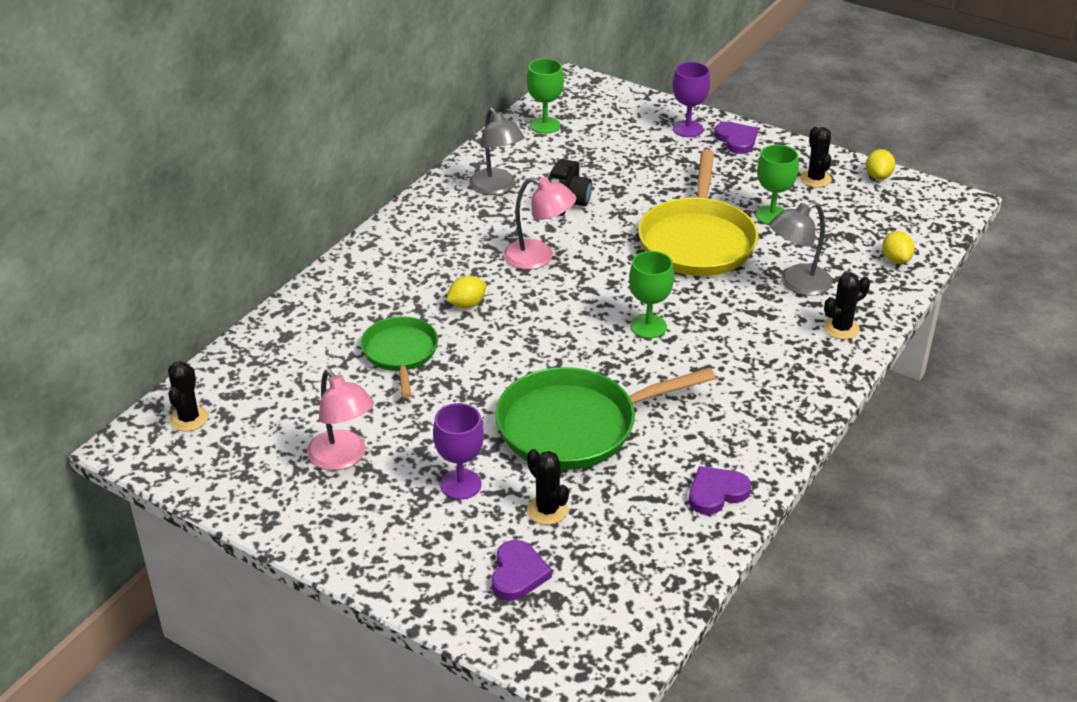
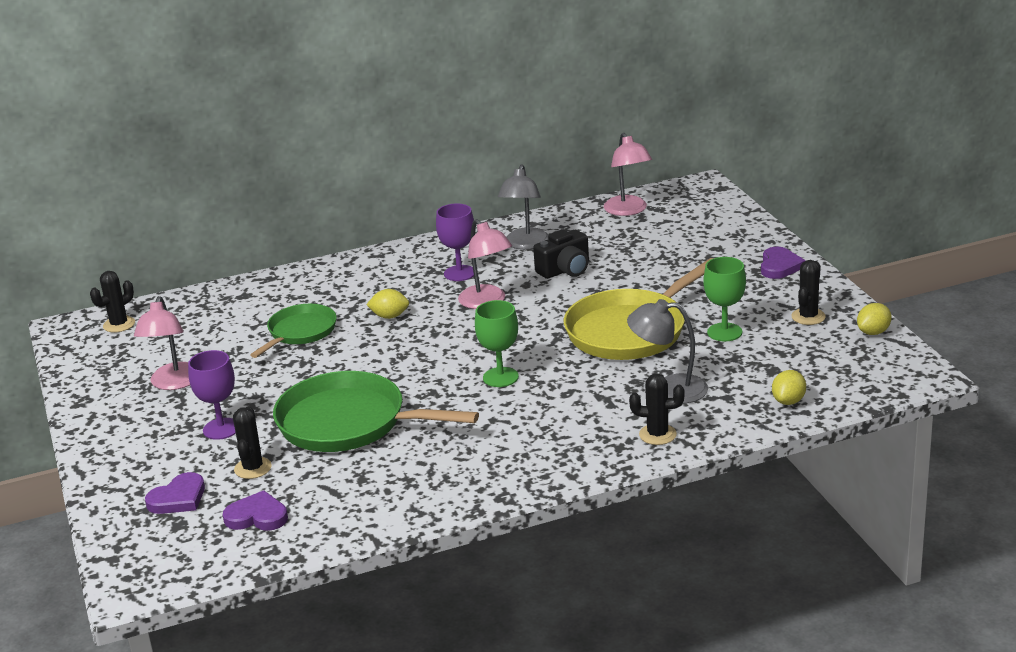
camera: 40 degrees right, 10 degrees down
(545, 125) = (628, 210): green goblet -> pink lamp
(687, 129) = (747, 246): purple goblet -> purple goblet (459, 273)
(716, 493) = (384, 507): purple heart -> purple heart (257, 516)

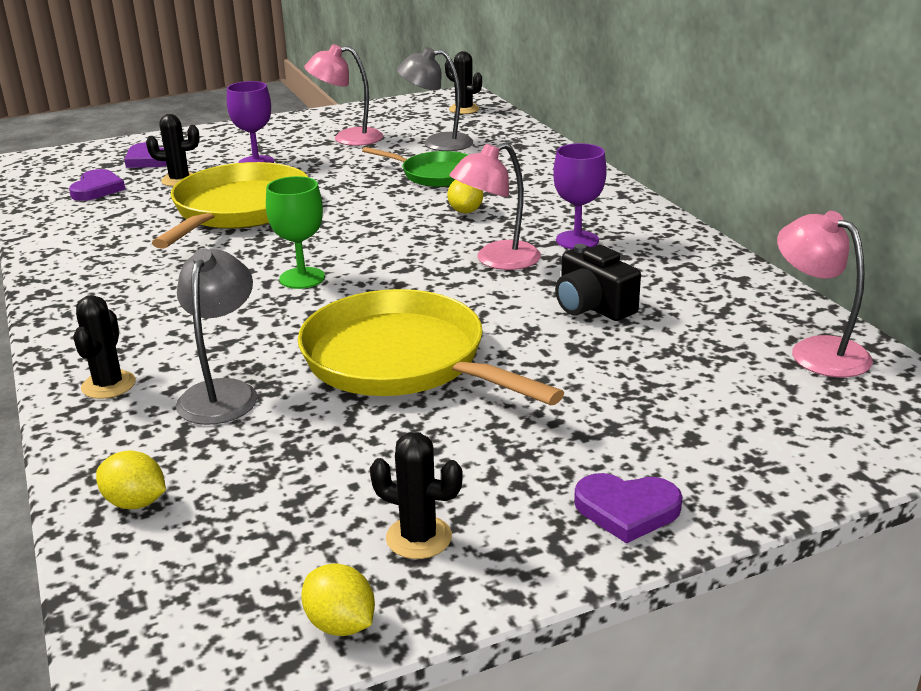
camera: 85 degrees right, 0 degrees up
(349, 423) = (239, 210): green pan -> yellow pan
(525, 244) = (670, 276): grey lamp -> grey lamp (437, 143)
(628, 210) = (817, 351): pink lamp -> pink lamp turned 75 degrees clockwise
(724, 332) = (379, 442): green goblet -> none

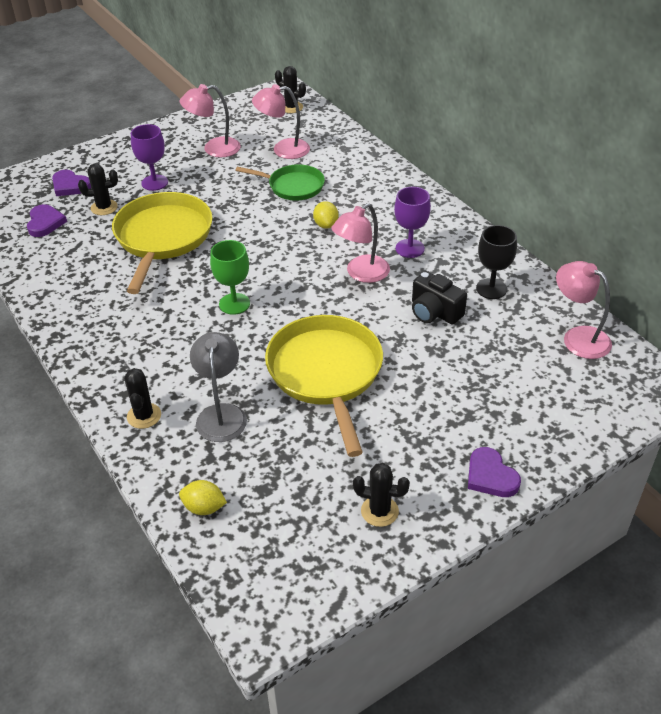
camera: 10 degrees left, 15 degrees up
(340, 624) = (355, 575): yellow lemon -> none
(401, 360) = (326, 373): yellow pan -> yellow pan turned 45 degrees clockwise
(437, 143) = (283, 149): grey lamp -> pink lamp
(627, 510) = (490, 476): purple heart -> purple heart turned 60 degrees clockwise
(688, 288) = (491, 289): none -> black goblet

